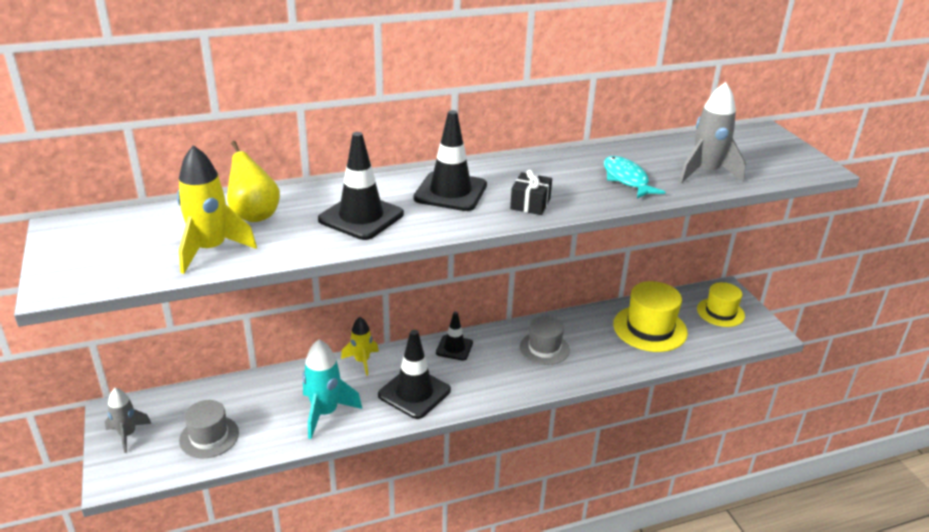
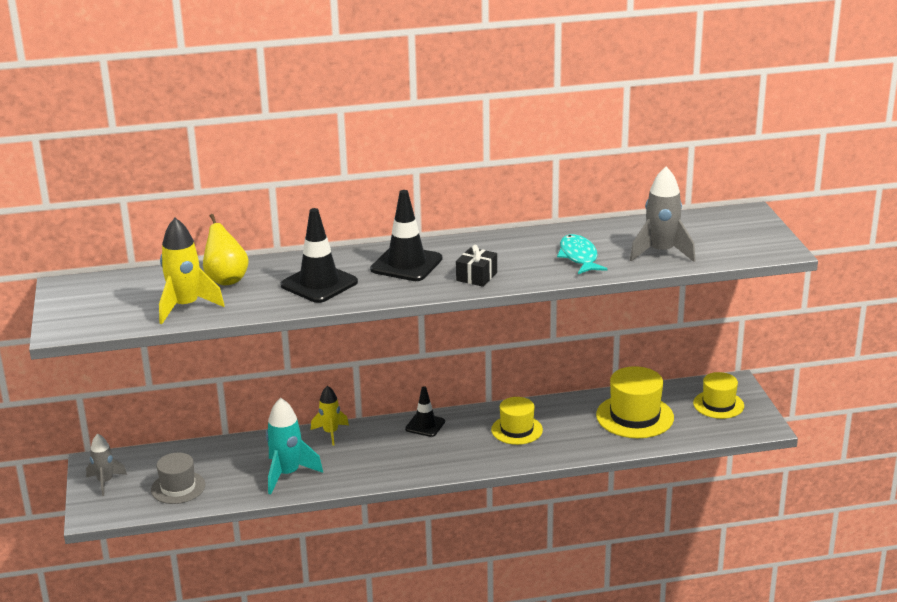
camera: 10 degrees right, 5 degrees down
(414, 393) = (376, 462): black traffic cone -> none
(544, 348) = (517, 430): grey hat -> yellow hat

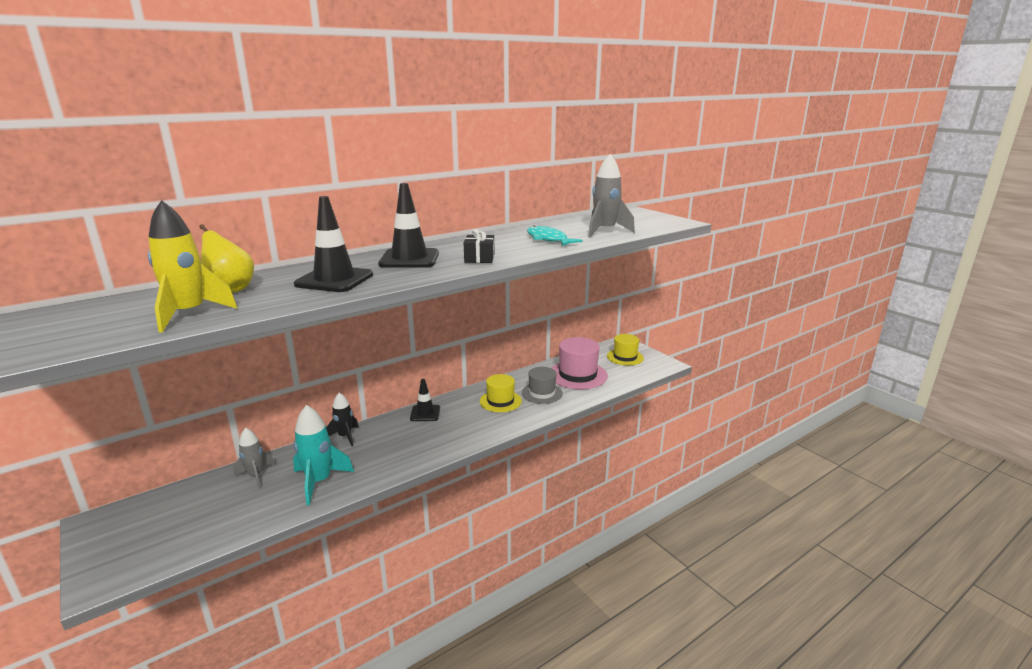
camera: 25 degrees left, 5 degrees down
(105, 482) = (111, 539): grey rocket -> grey rocket (256, 475)
(178, 487) = (203, 523): grey hat -> grey hat (542, 393)
(330, 433) = (345, 436): yellow rocket -> black rocket
(634, 416) = (577, 375): yellow hat -> pink hat

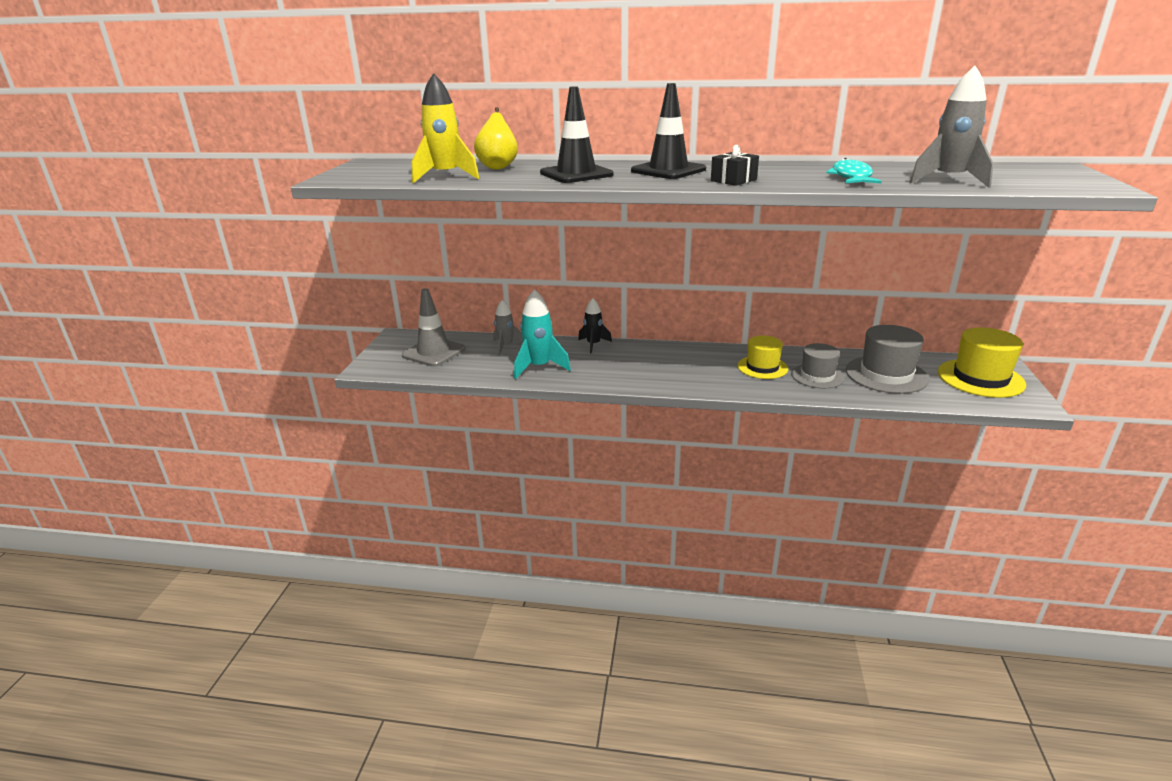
camera: 45 degrees right, 5 degrees up
(173, 519) = (434, 352): none -> grey traffic cone
(425, 413) = (678, 351): black traffic cone -> none
(577, 375) = (886, 374): pink hat -> grey hat
(625, 357) = (980, 378): yellow hat -> yellow hat, size x1.52

